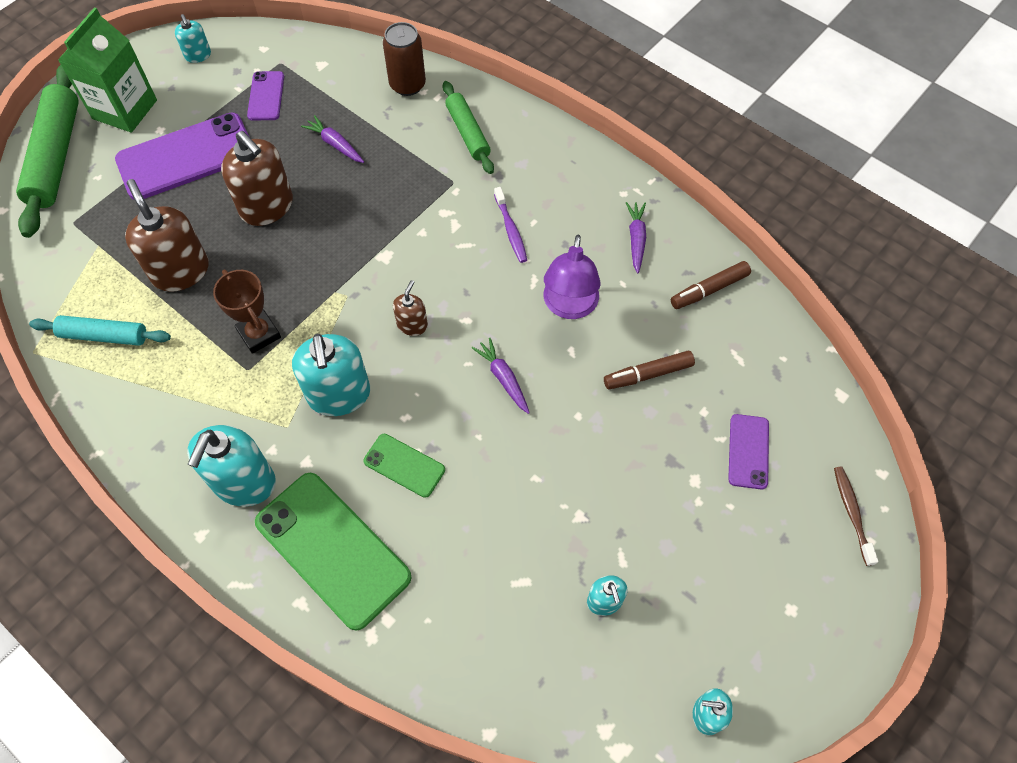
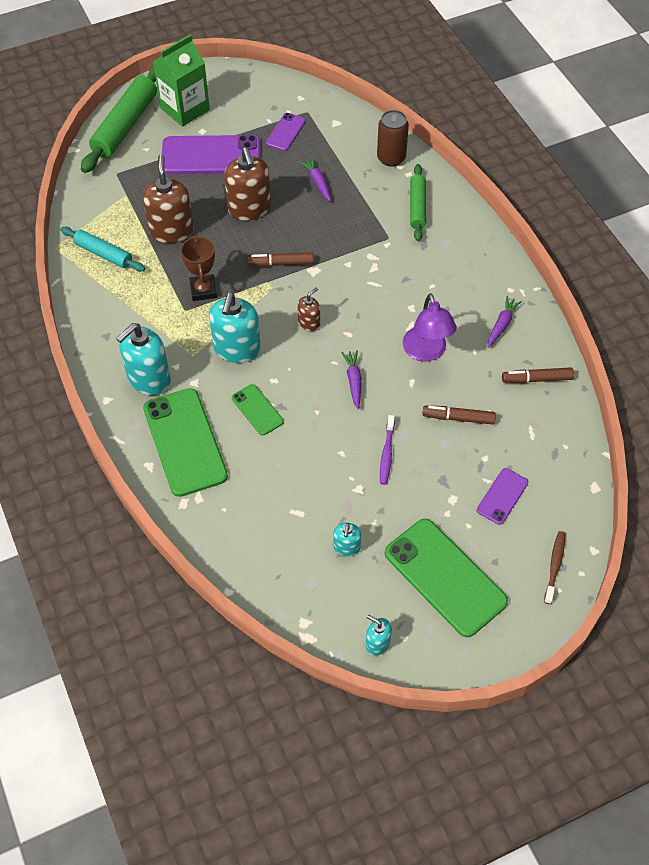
camera: 25 degrees right, 5 degrees down
(198, 55) = (252, 88): turquoise soap dispenser -> none
(340, 262) = (280, 263): none -> brown marker
(510, 230) = (412, 285): purple toothbrush -> purple toothbrush (387, 454)
(569, 306) = (426, 352): purple lamp -> purple lamp turned 45 degrees counterclockwise
(739, 586) = (445, 577): none -> green phone

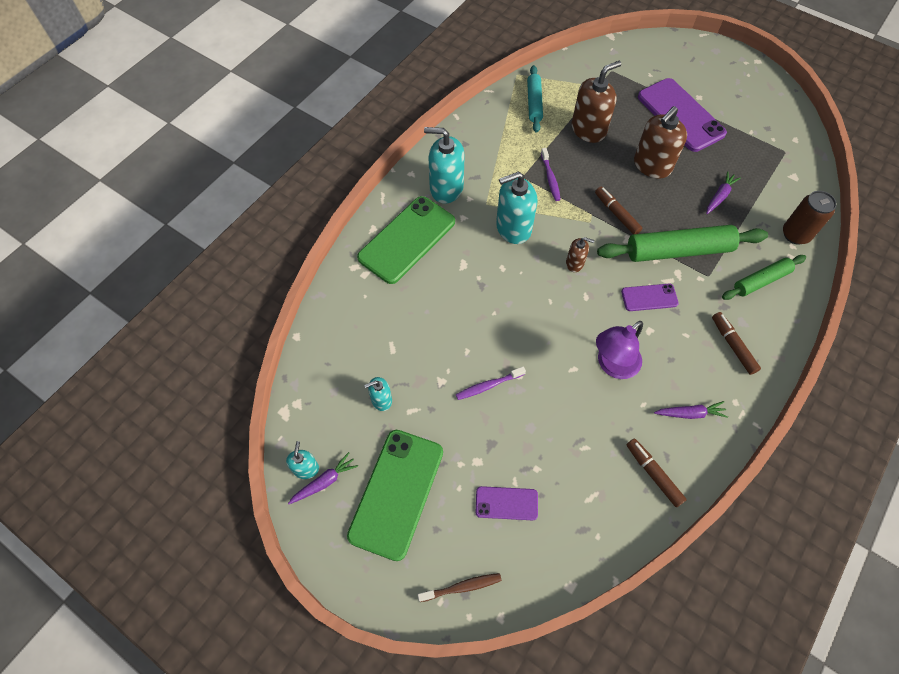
camera: 60 degrees right, 5 degrees up
(125, 125) = (660, 51): green rolling pin -> green rolling pin (678, 251)
(185, 109) = (710, 76): green carton -> none
(203, 290) = (550, 178): brown trophy -> purple toothbrush
(257, 410) = (467, 271): green phone -> none
(286, 132) = (750, 148): purple phone -> purple phone (649, 297)
(353, 381) = (542, 324): purple carrot -> purple carrot (325, 481)
(458, 418) = (563, 425): brown marker -> brown marker (732, 345)

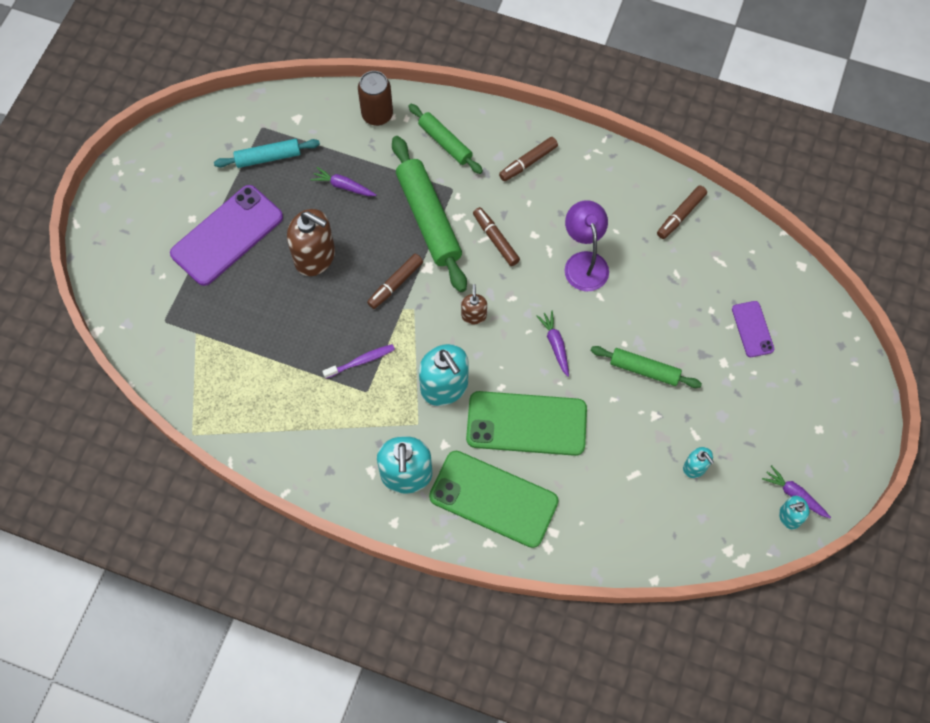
camera: 105 degrees left, 5 degrees up
(396, 493) = (780, 425): green phone -> green phone (526, 423)
(462, 587) = (836, 349): brown toothbrush -> none
(488, 385) = (644, 370): purple toothbrush -> green rolling pin
(534, 103) = (241, 403): turquoise rolling pin -> turquoise rolling pin (268, 157)
(588, 130) = (274, 332): brown soap dispenser -> none
(612, 365) = (584, 262): purple lamp -> purple lamp turned 135 degrees counterclockwise
(649, 297) = (495, 239): purple phone -> brown marker
(690, 413) = (612, 192): purple carrot -> purple carrot (555, 344)

